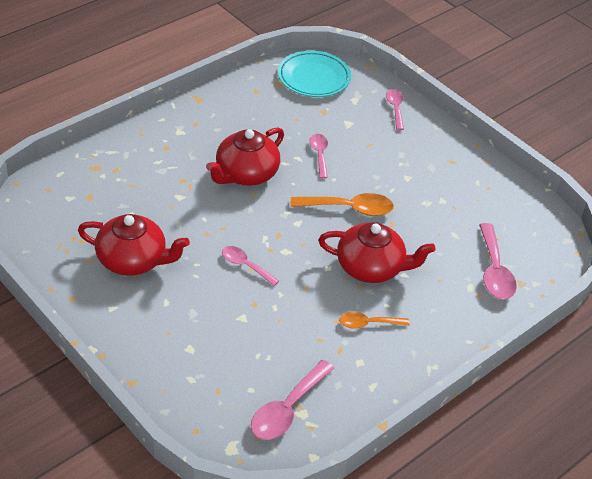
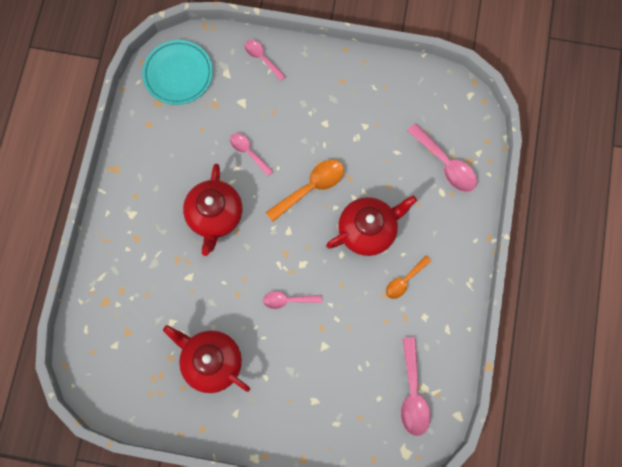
camera: 35 degrees left, 30 degrees up
(133, 260) = (211, 361): red teapot -> red teapot turned 120 degrees counterclockwise

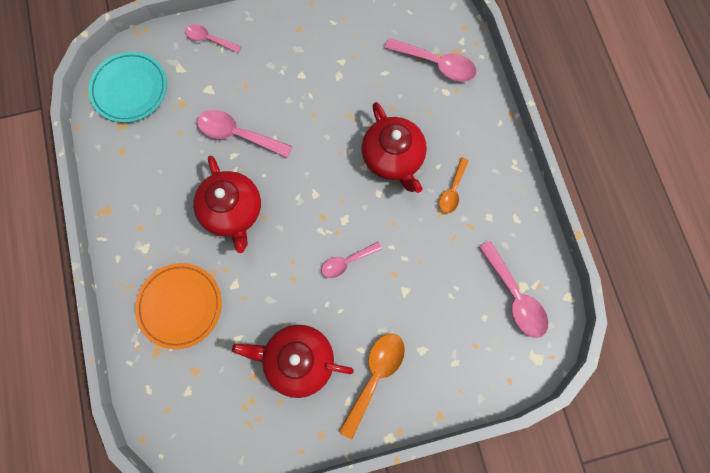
camera: 25 degrees left, 0 degrees up
(139, 274) = (180, 306): none -> orange plate
(248, 152) = (238, 135): pink spoon -> pink spoon, size x1.60
(311, 188) = (317, 142): orange spoon -> orange spoon (375, 377)
(368, 230) = (393, 158): red teapot -> red teapot turned 120 degrees clockwise

